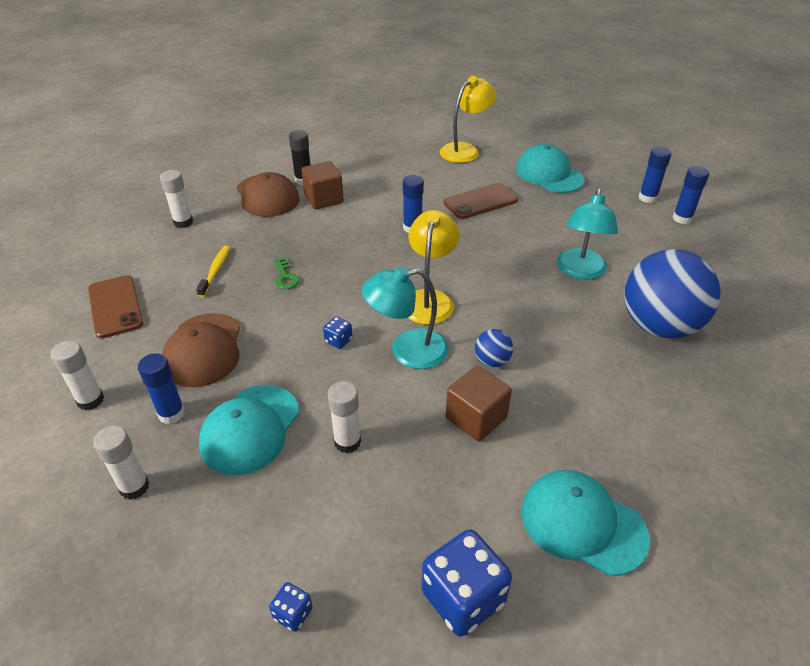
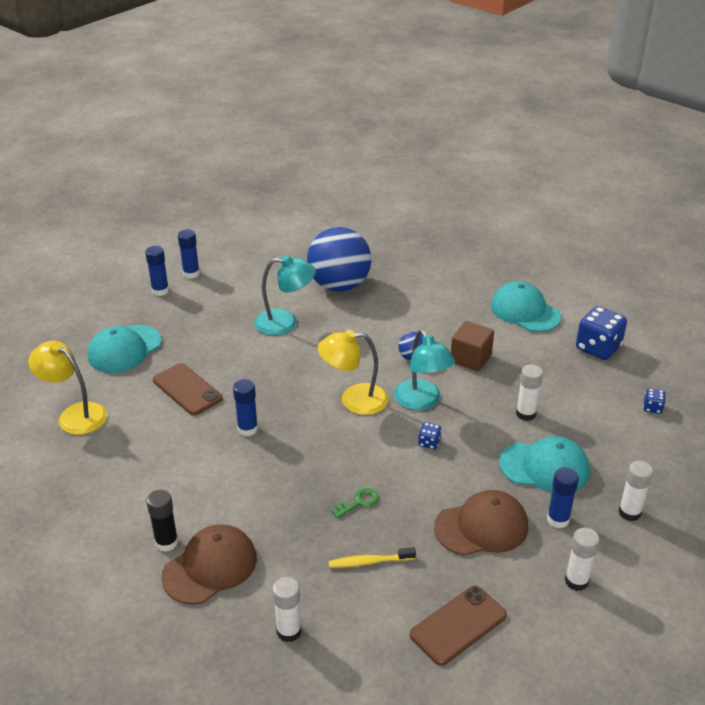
camera: 105 degrees left, 5 degrees down
(324, 199) = (206, 511): brown cube -> none
(582, 523) = (525, 311): turquoise cap -> turquoise cap turned 120 degrees clockwise

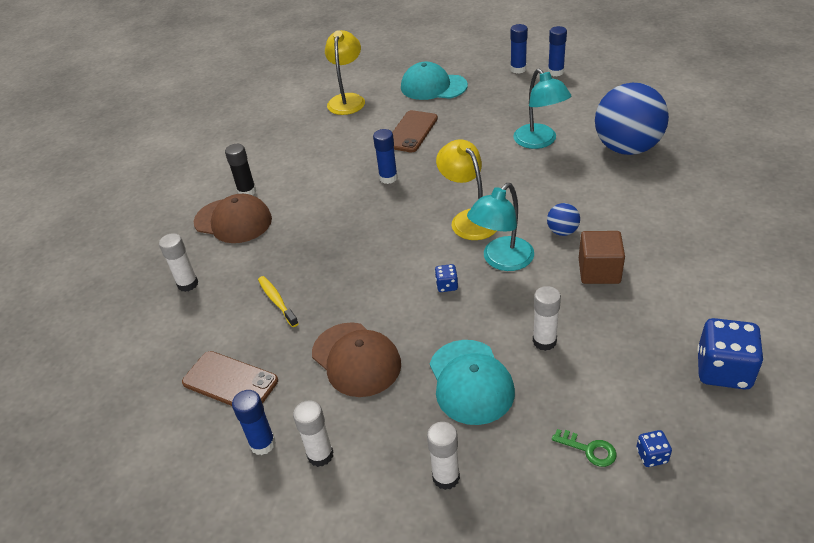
camera: 70 degrees right, 5 degrees up
(358, 502) = (342, 269): green key -> green key (589, 449)
(525, 311) = (728, 285): turquoise cap -> none
(558, 519) = (399, 415): blue glue stick -> blue glue stick (262, 444)

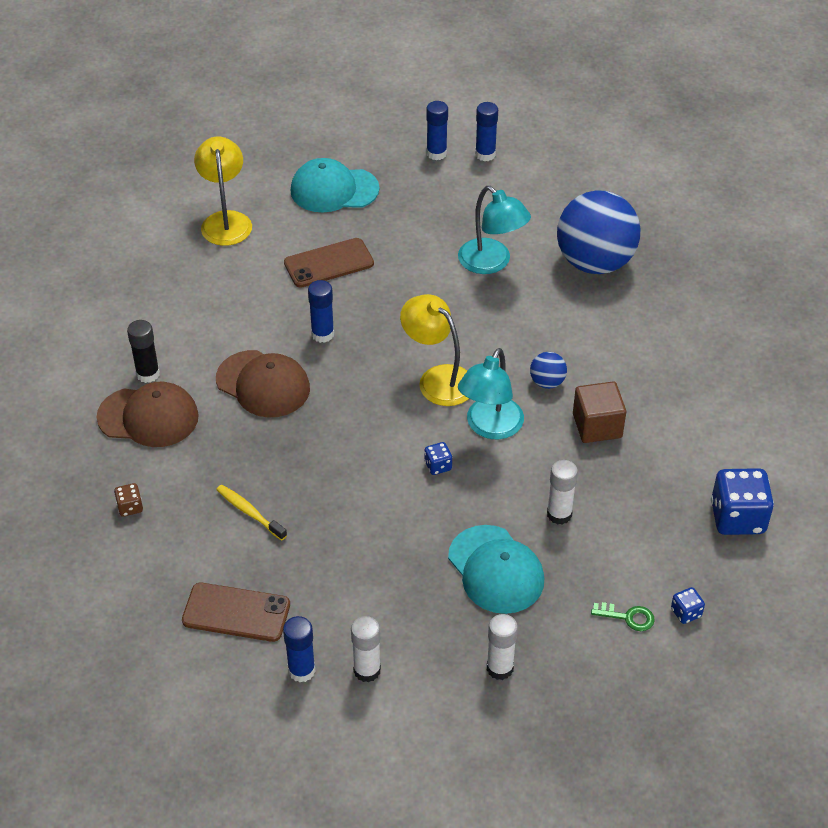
camera: 20 degrees left, 5 degrees up
(188, 284) = (130, 507): white glue stick -> brown dice
(356, 359) = (367, 565): brown cap -> brown cap (263, 384)
(411, 132) = (329, 263): brown phone -> brown phone turned 60 degrees clockwise

